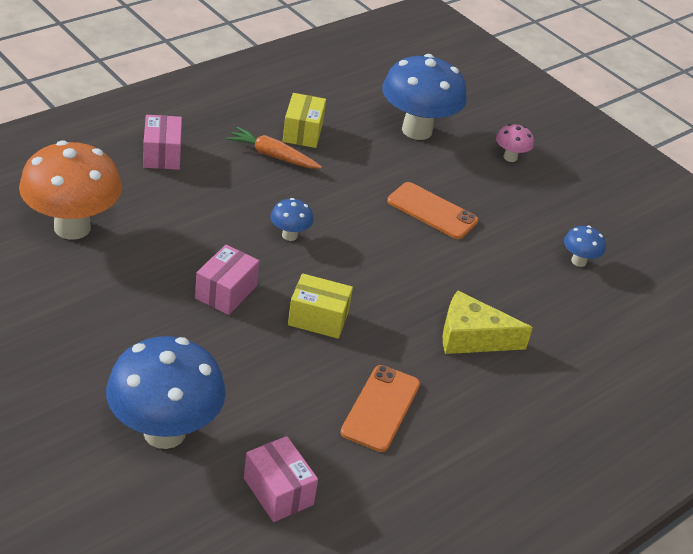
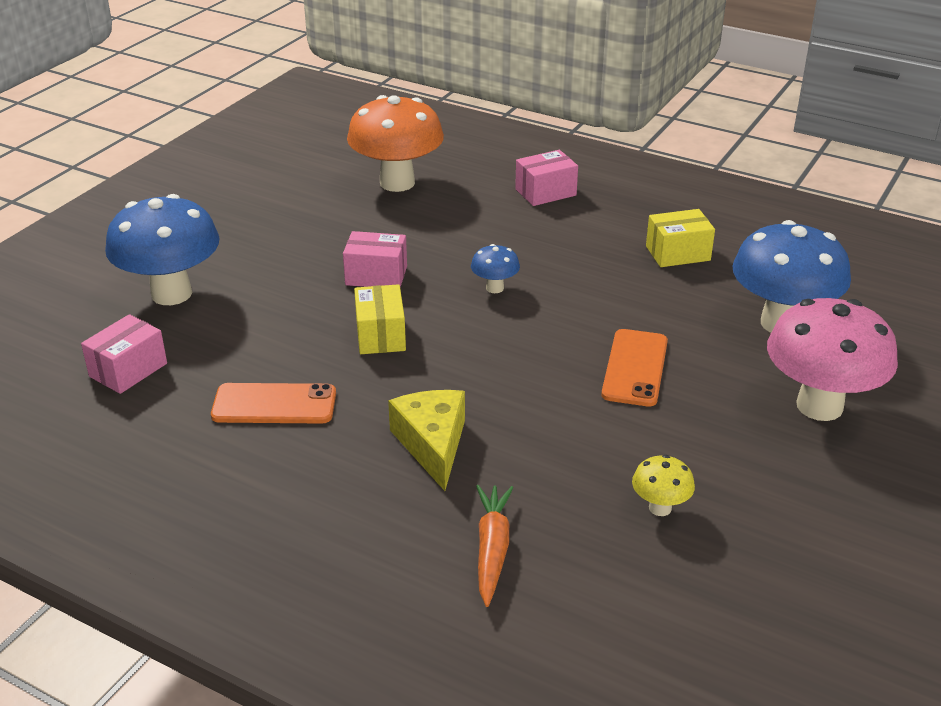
camera: 75 degrees right, 5 degrees down
(273, 156) = (615, 247): orange carrot -> orange carrot (492, 549)
(510, 157) = (819, 406): pink mushroom -> pink mushroom, size x2.22
(578, 261) = (660, 508): blue mushroom -> yellow mushroom

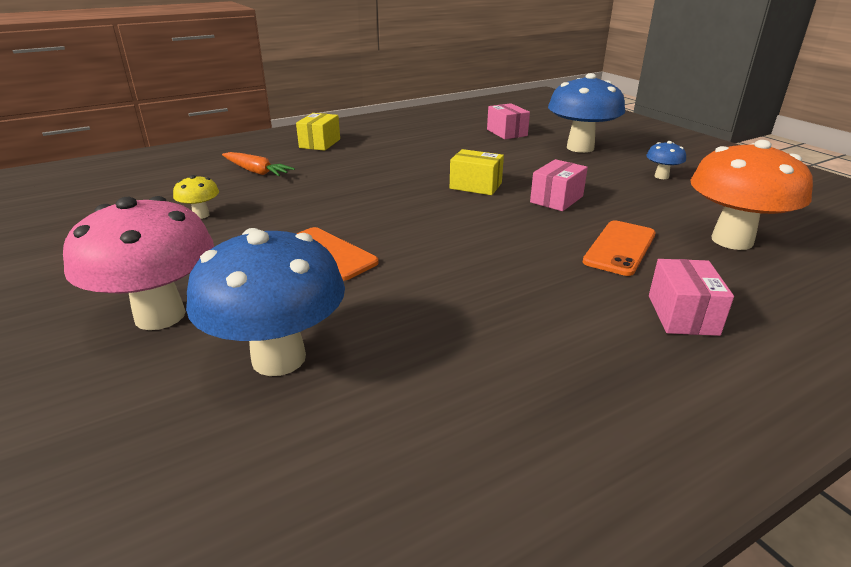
camera: 120 degrees right, 5 degrees down
(274, 404) = (437, 152): orange phone -> orange phone (619, 248)
(432, 444) = (351, 176): yellow cheese -> none
(495, 288) = (499, 234): blue mushroom -> blue mushroom (661, 176)
(677, 253) = (476, 352): yellow box -> yellow box (320, 143)

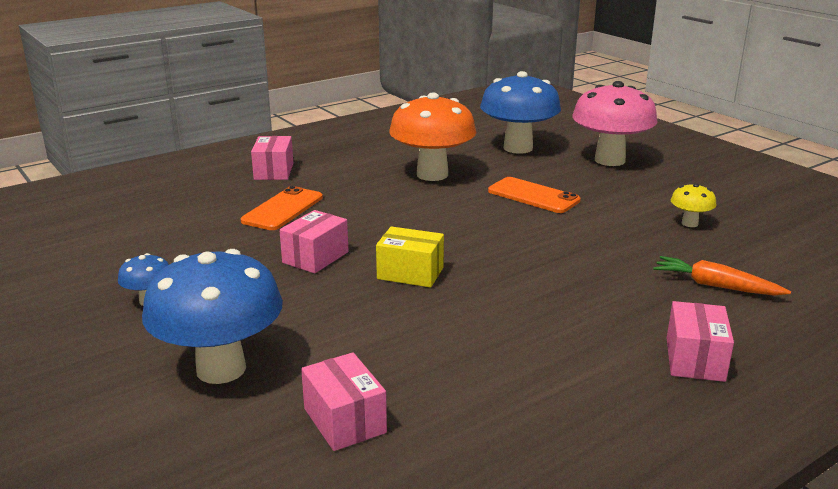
camera: 175 degrees right, 5 degrees down
(320, 143) = (694, 359): yellow box -> pink box
(732, 240) = (173, 219): orange mushroom -> orange mushroom (432, 174)

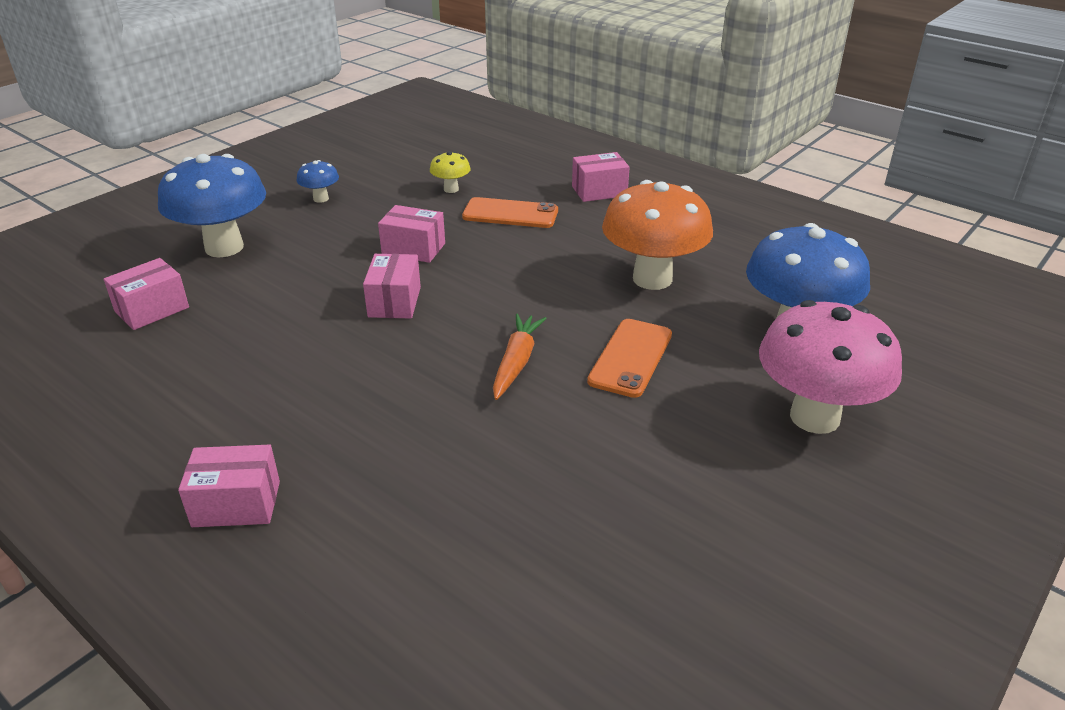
camera: 75 degrees right, 10 degrees up
(410, 273) = (394, 302): yellow box -> pink box
(689, 223) = (609, 505): yellow mushroom -> yellow mushroom (451, 189)
(715, 286) = (416, 527): orange carrot -> orange carrot (516, 362)

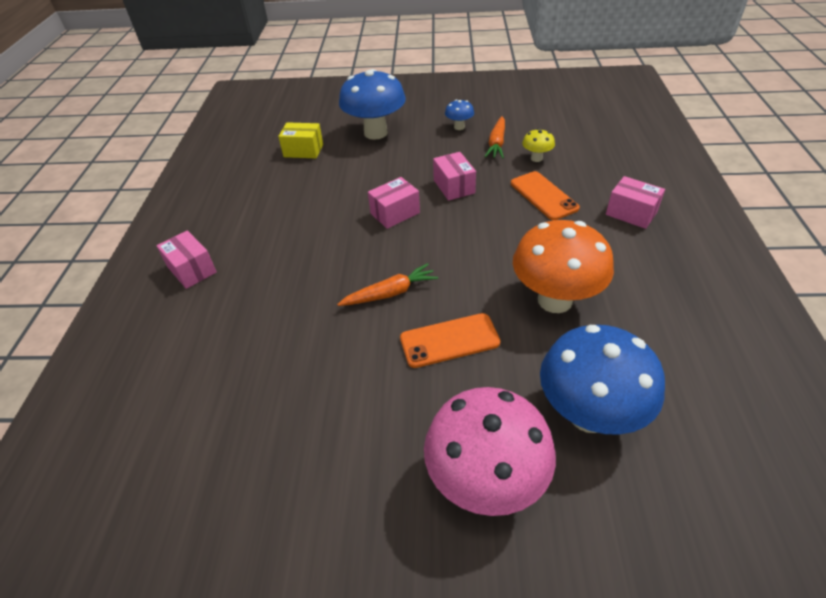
camera: 55 degrees right, 10 degrees up
(152, 310) = (303, 150): pink box -> yellow box
(389, 194) = (496, 143): none -> orange carrot

